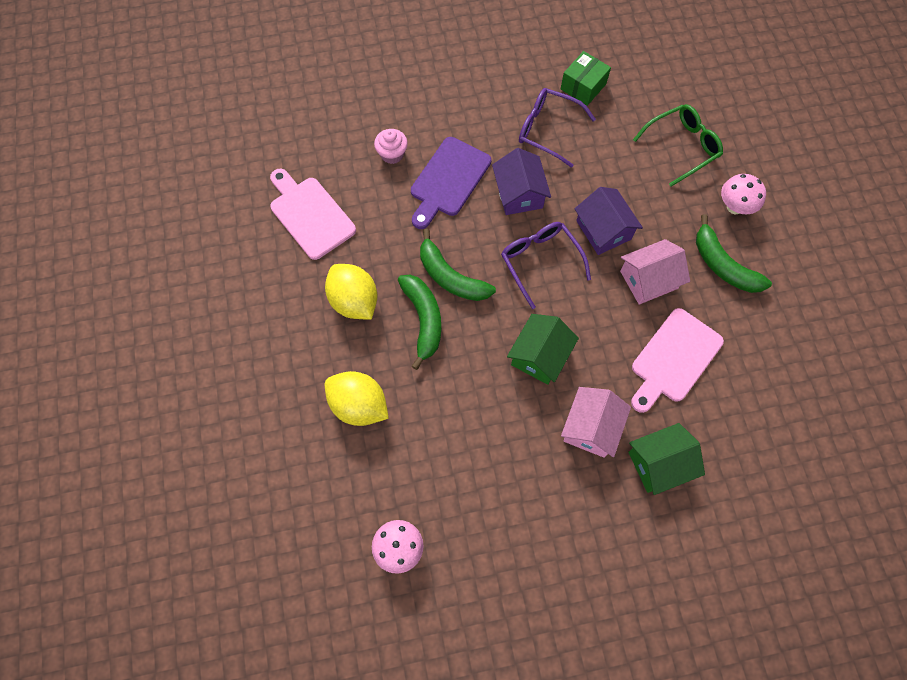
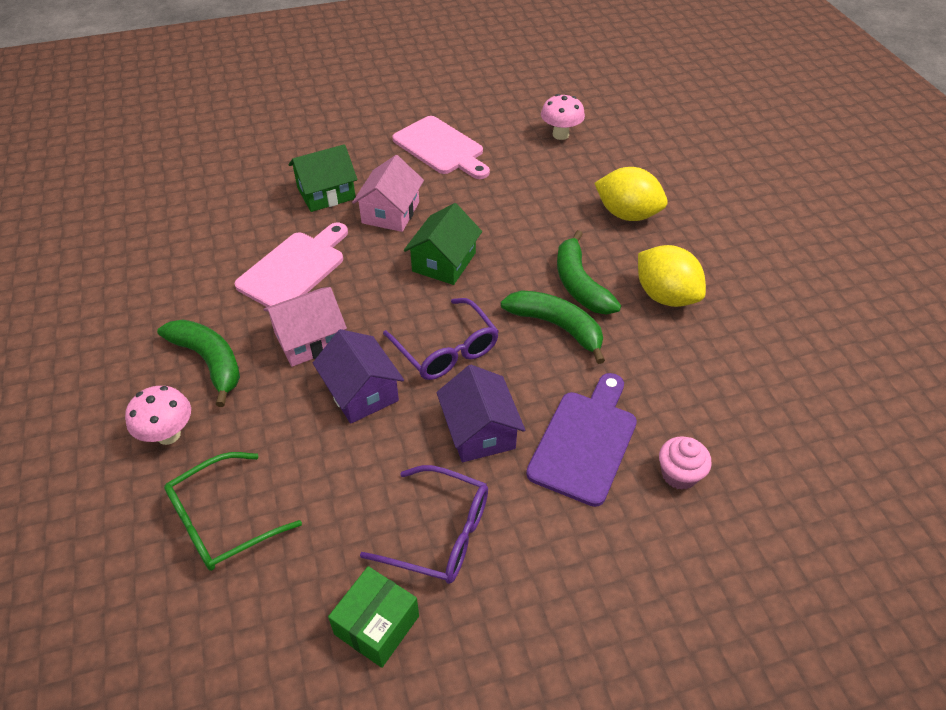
camera: 175 degrees right, 20 degrees down
(310, 215) = (761, 383): pink cutting board -> pink cutting board (441, 148)

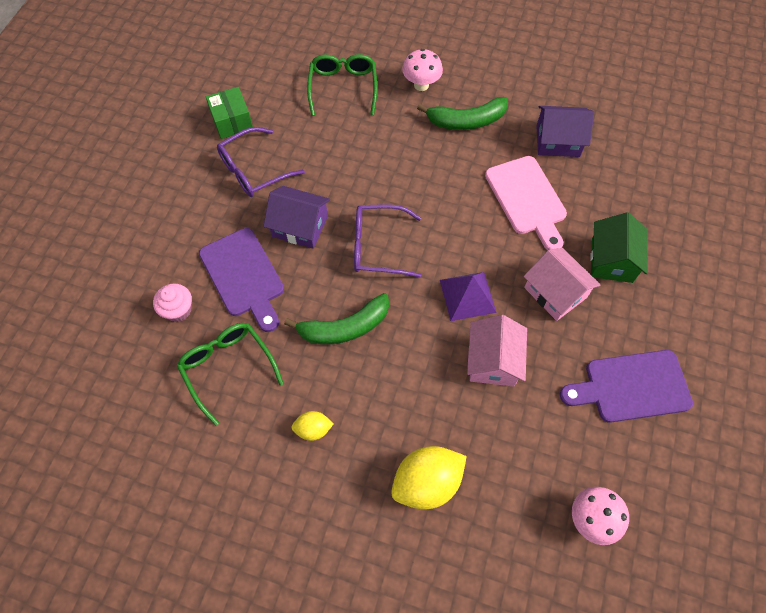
camera: 125 degrees right, 15 degrees up
(309, 340) = (447, 177): pink house -> pink house (493, 361)
(361, 392) = (380, 183): purple house -> purple house (558, 141)
(441, 148) = (631, 387): pink cutting board -> purple cutting board
(444, 262) = (467, 296): green house -> purple pyramid
(579, 284) = (373, 375): green banana -> none
(665, 296) = (313, 429): yellow lemon -> yellow lemon, size x0.52
(685, 388) = (228, 368): none -> green glasses

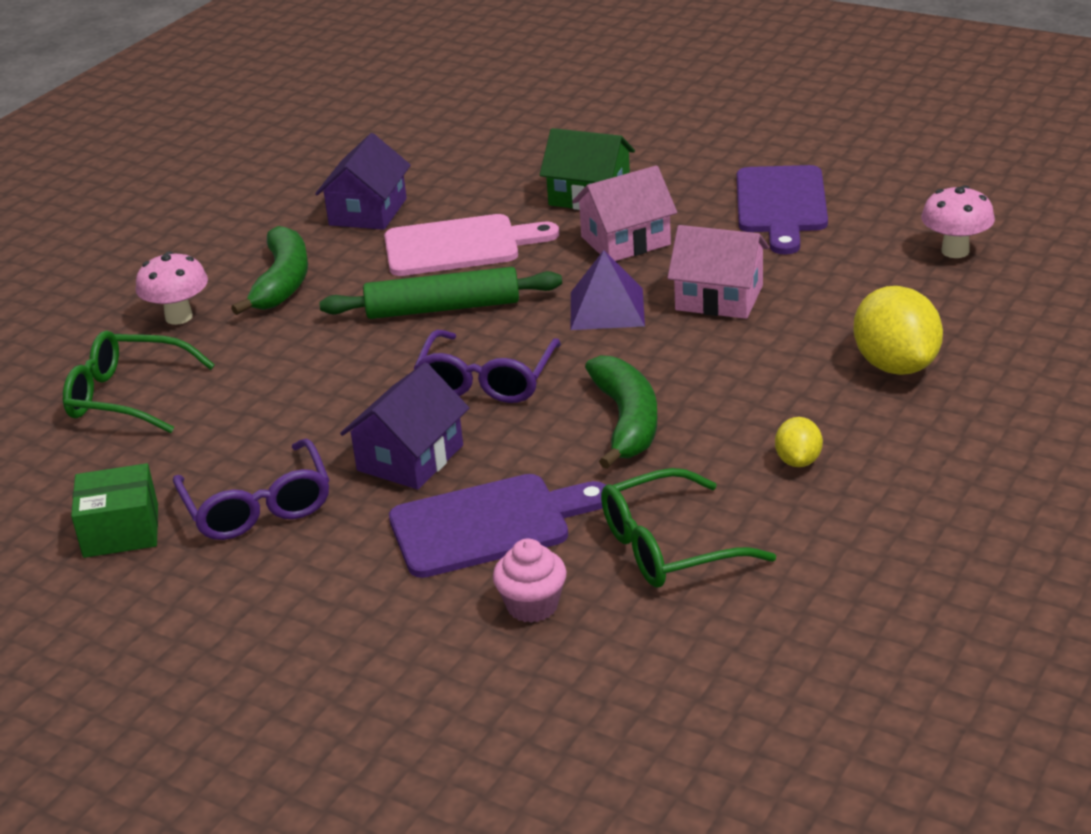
camera: 75 degrees left, 30 degrees down
(452, 207) = (443, 308): none -> green rolling pin

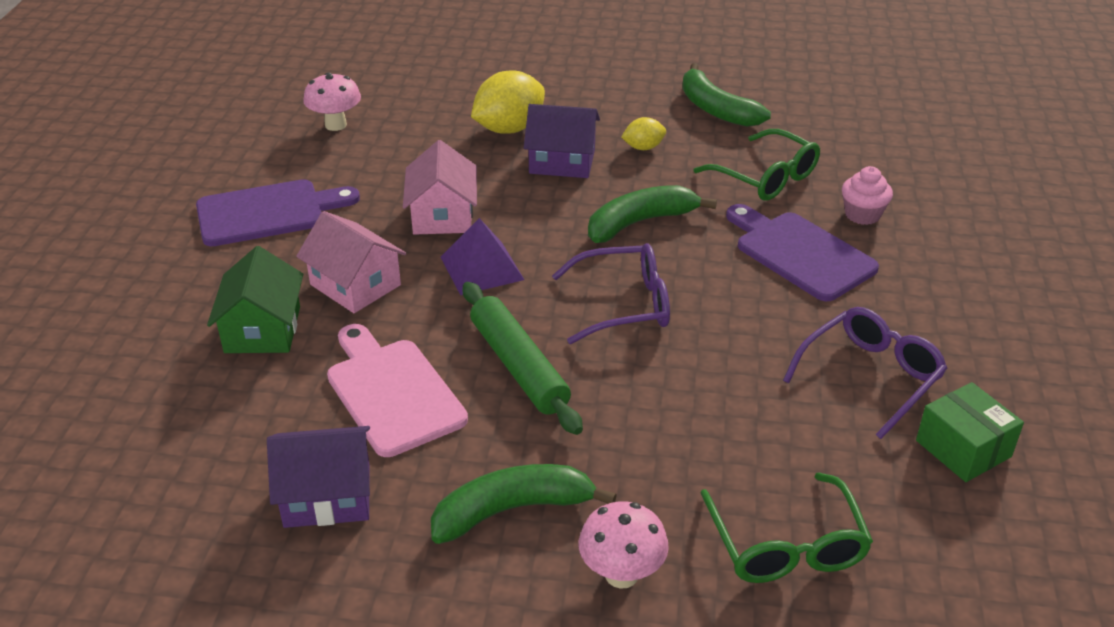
camera: 115 degrees left, 5 degrees up
(410, 458) = (752, 314): purple house -> purple house (562, 161)
(880, 553) = (716, 109): none -> green banana

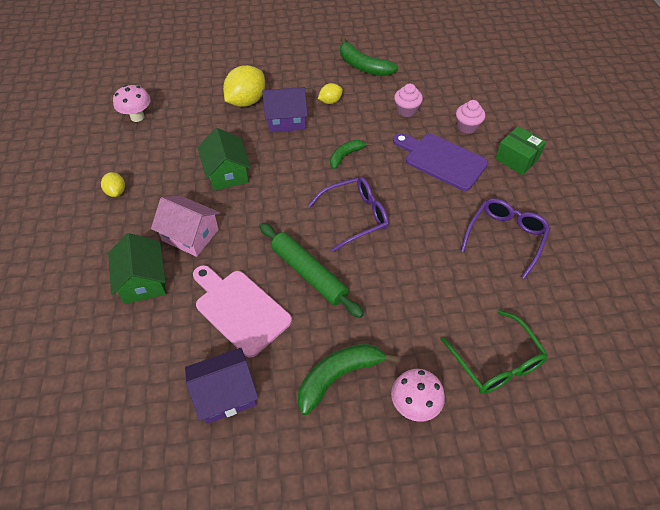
camera: 15 degrees left, 15 degrees up
(268, 212) = (116, 192): purple cutting board -> yellow lemon
(442, 215) = (227, 173): pink house -> green house
(482, 268) = (263, 207): purple pyramid -> none
(640, 222) = (346, 156): green banana -> green banana, size x0.61
(766, 177) = (406, 110): green glasses -> pink cupcake
(963, 448) = (567, 274): green box -> green box (516, 159)

